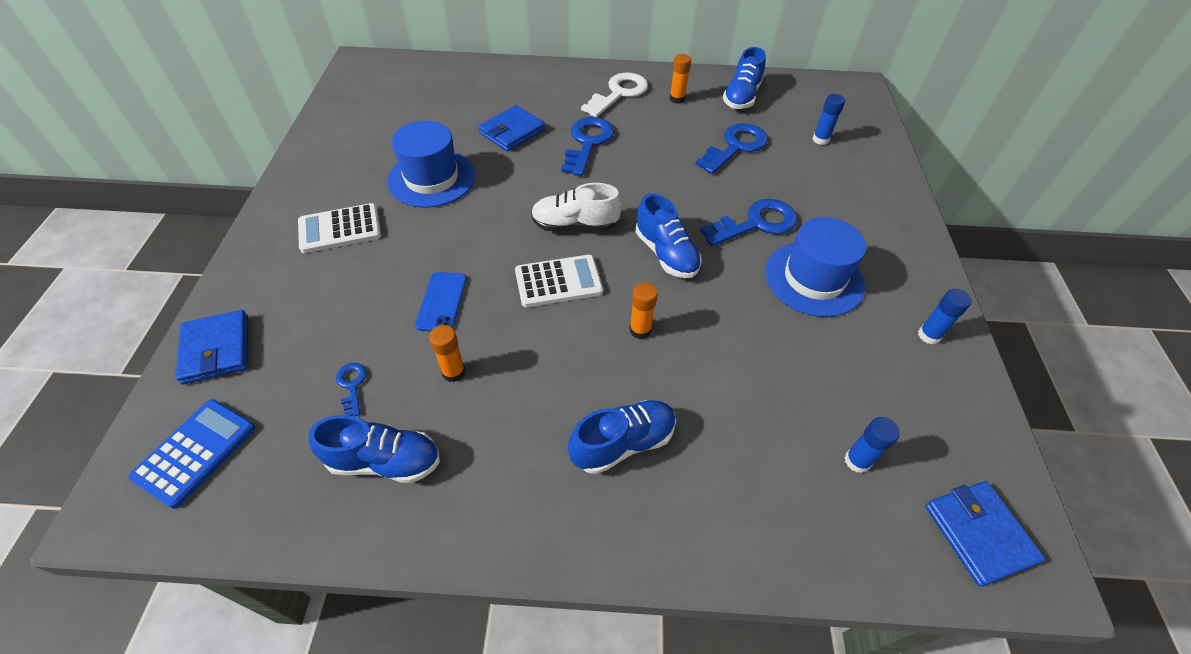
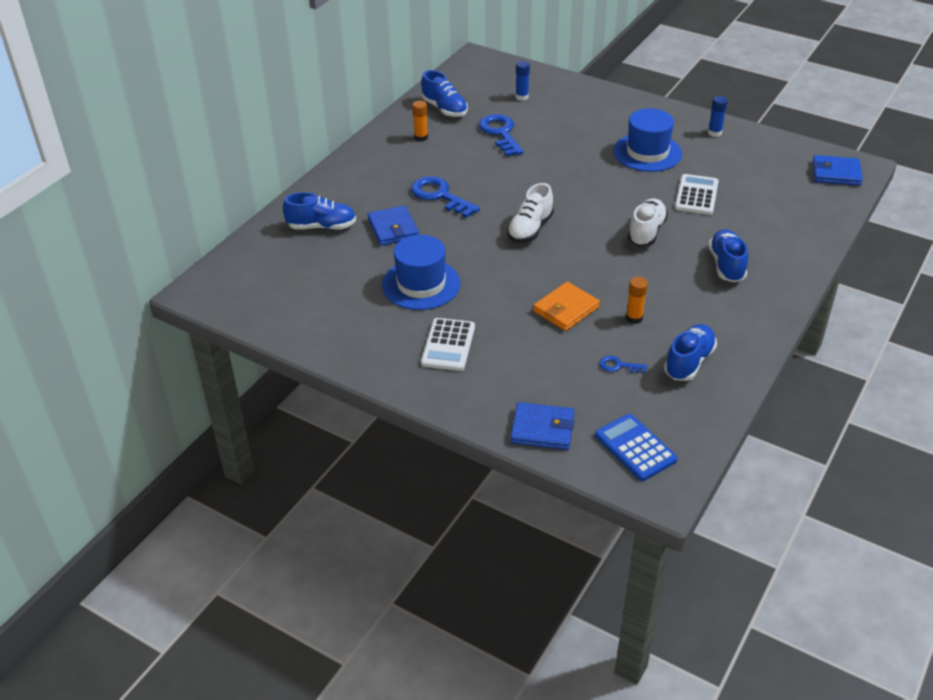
camera: 60 degrees left, 10 degrees down
(442, 302) = (566, 309): blue phone -> orange wallet
(558, 281) = (581, 252): white calculator -> white calculator (696, 195)
(619, 93) = (388, 161): white key -> none
(640, 330) = (646, 232): orange glue stick -> white shoe
(666, 254) = (587, 200): blue shoe -> blue shoe (322, 226)
(756, 223) = (584, 154): blue key -> none
(857, 461) = (779, 191): blue glue stick -> none

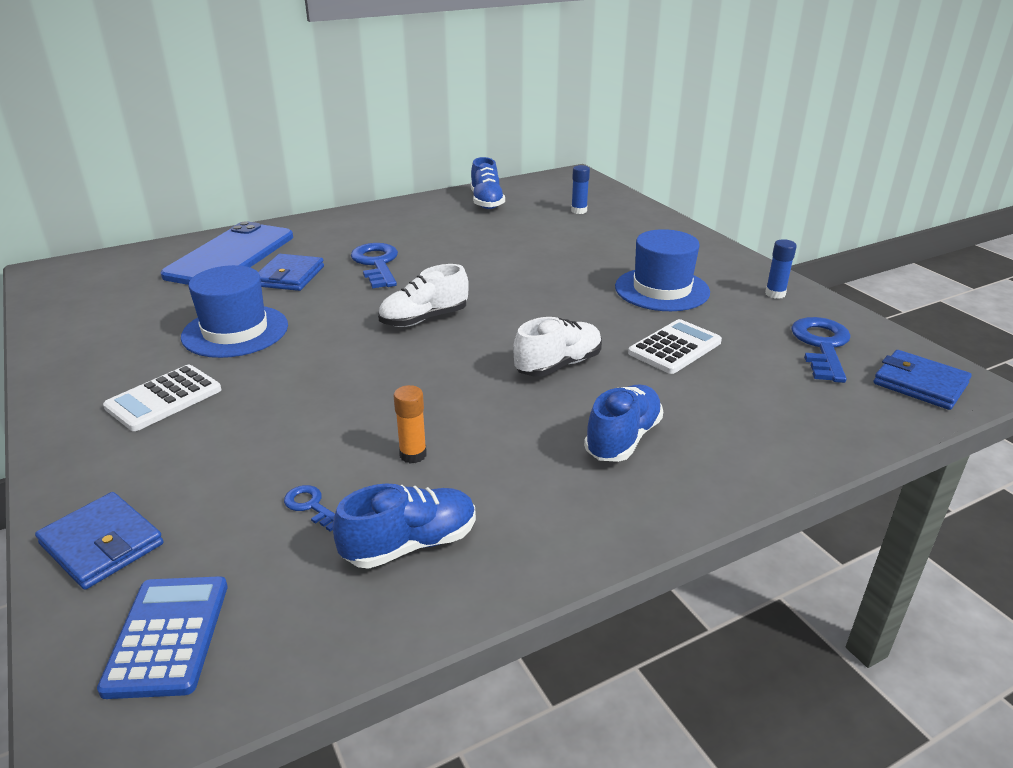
camera: 30 degrees right, 10 degrees down
(322, 226) = (231, 256): blue shoe -> blue phone
(421, 137) = (431, 216): orange glue stick -> none
(500, 133) = (515, 232): blue key -> blue key (821, 346)
(566, 309) = (345, 412): orange wallet -> none

